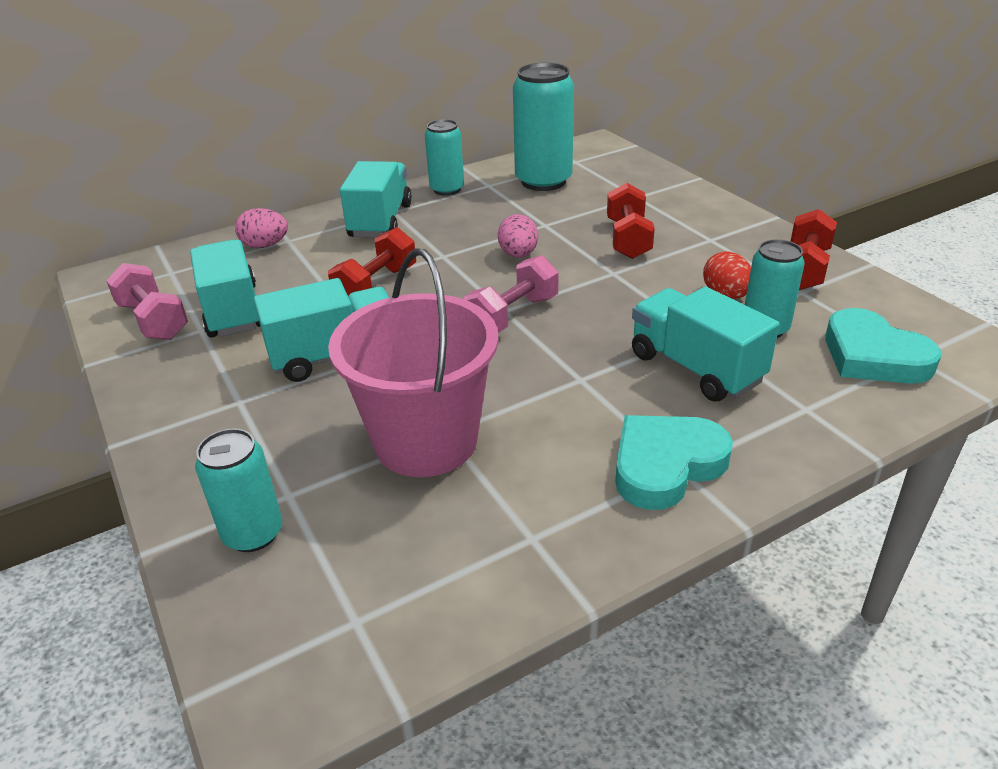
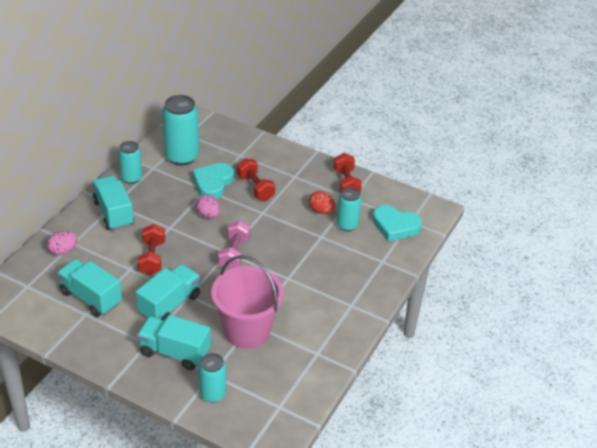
camera: 35 degrees left, 5 degrees up
(153, 321) = (53, 318): pink dumbbell -> none
(666, 465) = (345, 306): turquoise heart -> turquoise heart (213, 183)
(695, 368) = (330, 256): turquoise truck -> turquoise truck (174, 352)

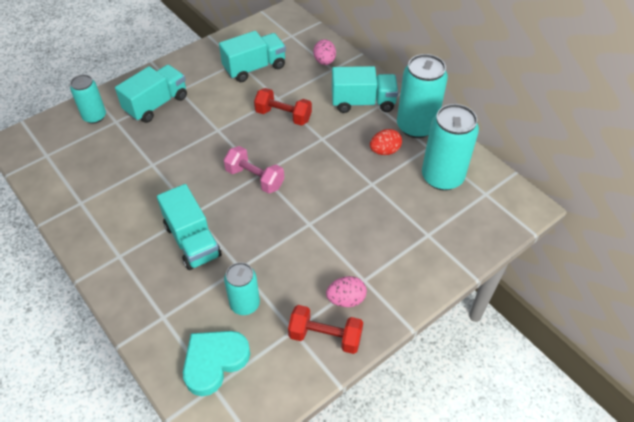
camera: 115 degrees right, 10 degrees up
(131, 178) = (416, 126): turquoise can -> turquoise can, size x1.66
(169, 304) = (214, 114): turquoise truck -> turquoise truck (192, 241)
(208, 215) = (327, 174): pink egg -> pink egg (346, 299)
(213, 183) = (381, 192): turquoise heart -> none
(247, 330) = (146, 158): pink bucket -> none
(255, 188) = (357, 230): red dumbbell -> none
(321, 211) = (284, 285): red egg -> red egg (384, 151)

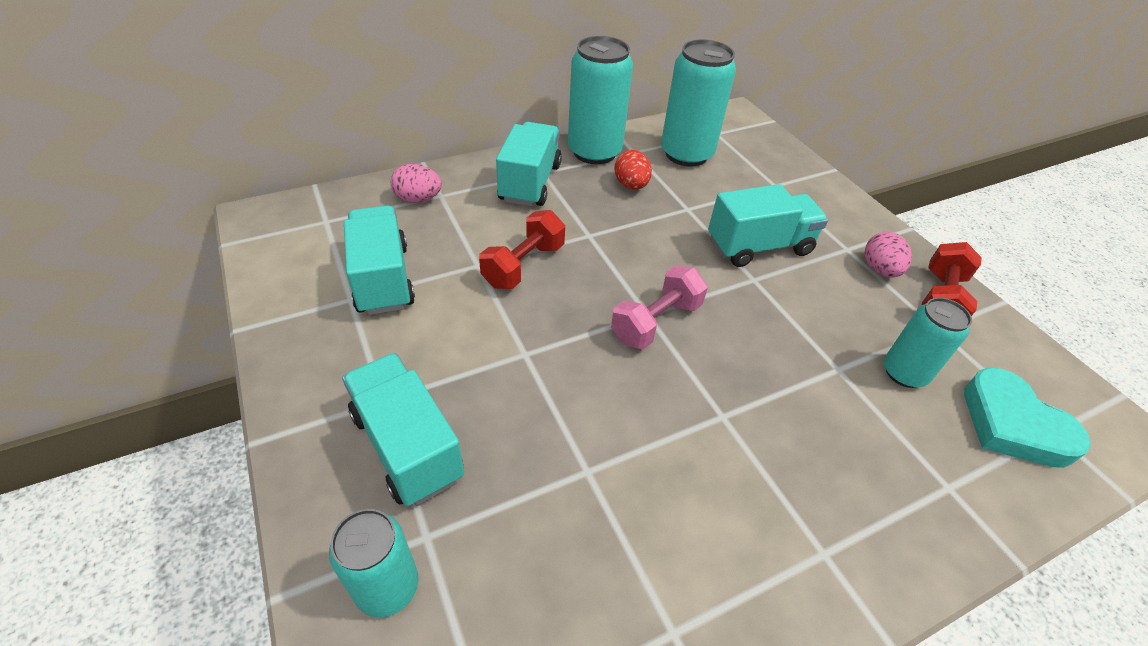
camera: 80 degrees left, 5 degrees down
(192, 241) = (786, 424): turquoise truck -> turquoise truck (759, 246)

